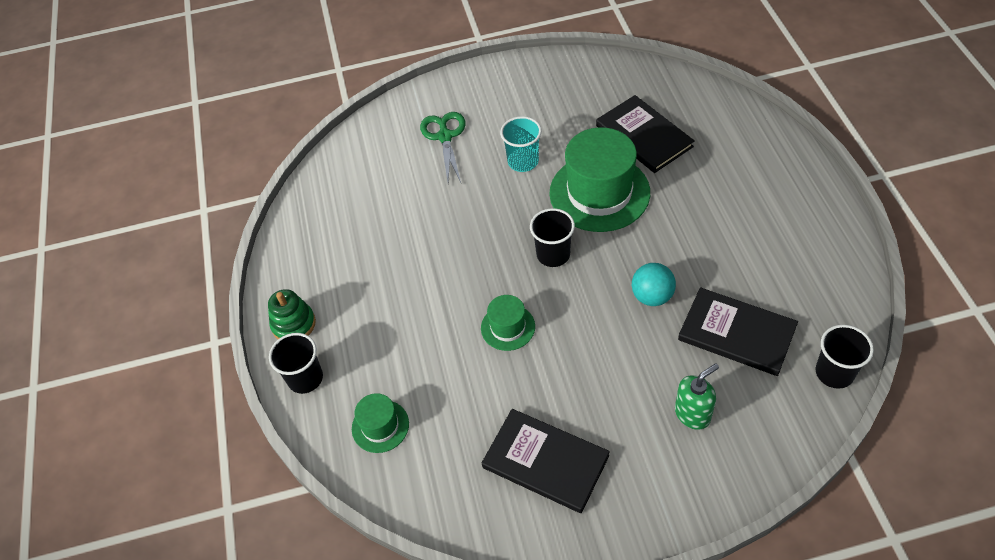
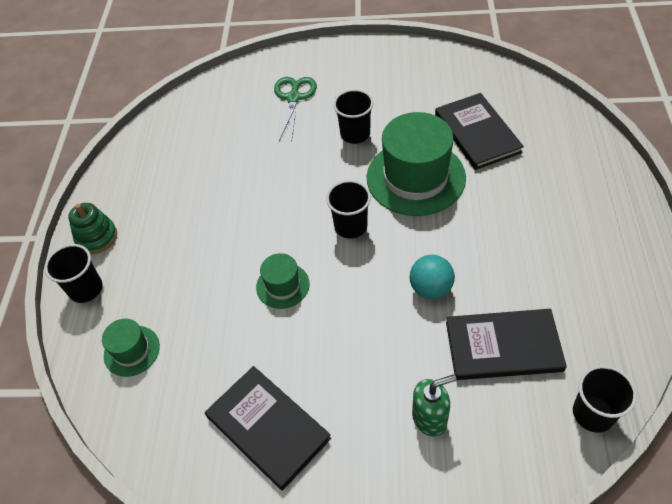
camera: 15 degrees right, 0 degrees up
(523, 161) = (355, 134): turquoise cup -> black cup
(736, 333) = (503, 346): black book -> black book turned 45 degrees counterclockwise

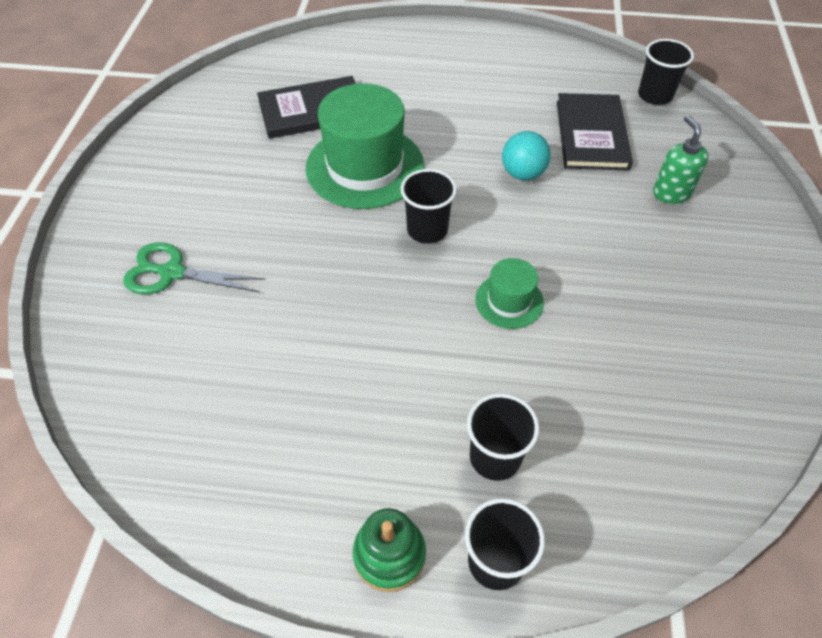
camera: 90 degrees left, 0 degrees up
(131, 351) = (607, 480): green hat -> none
(268, 427) = (700, 323): black book -> none
(355, 134) = (273, 212): black cup -> black cup (495, 457)

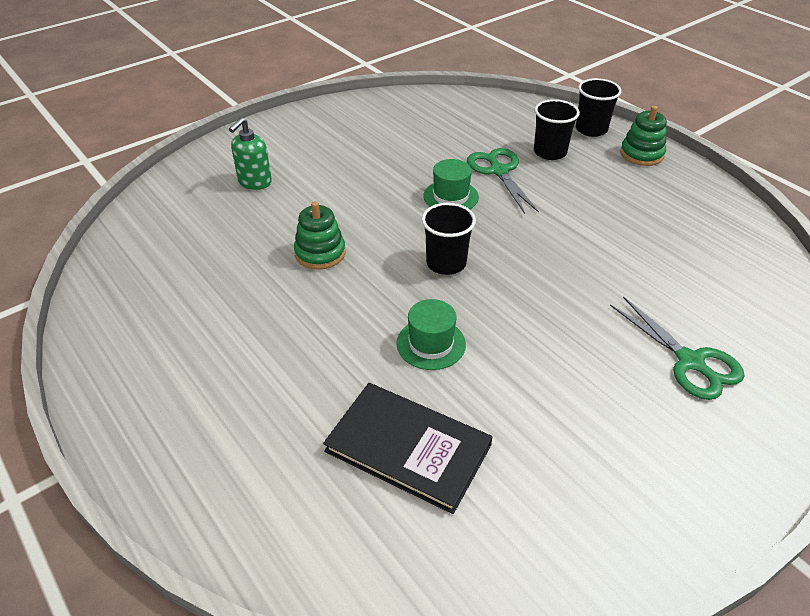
camera: 135 degrees left, 10 degrees down
(365, 166) = (431, 344): green hat -> green hat, size x0.49
(510, 374) = (499, 171): none -> green scissors
(522, 174) = (320, 253): turquoise ball -> green stacking toy
(591, 134) = (223, 244): black book -> none
(655, 95) = (121, 238): black cup -> none

